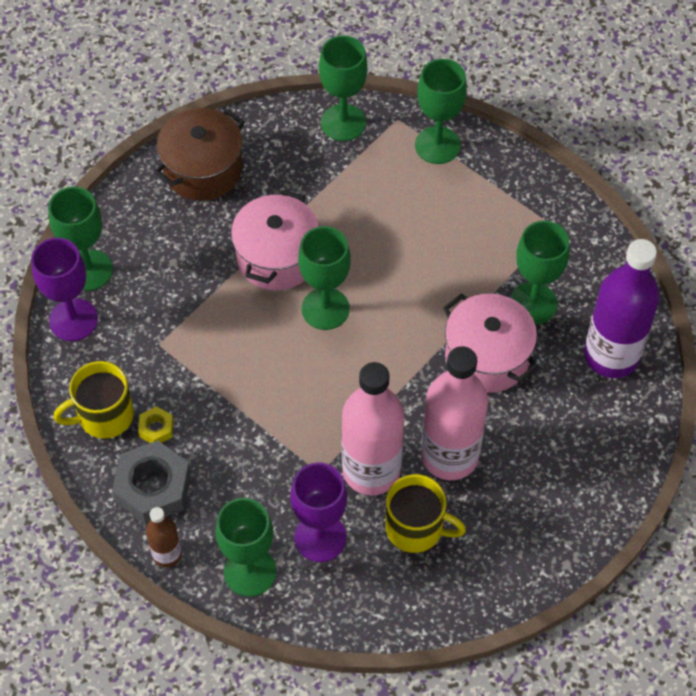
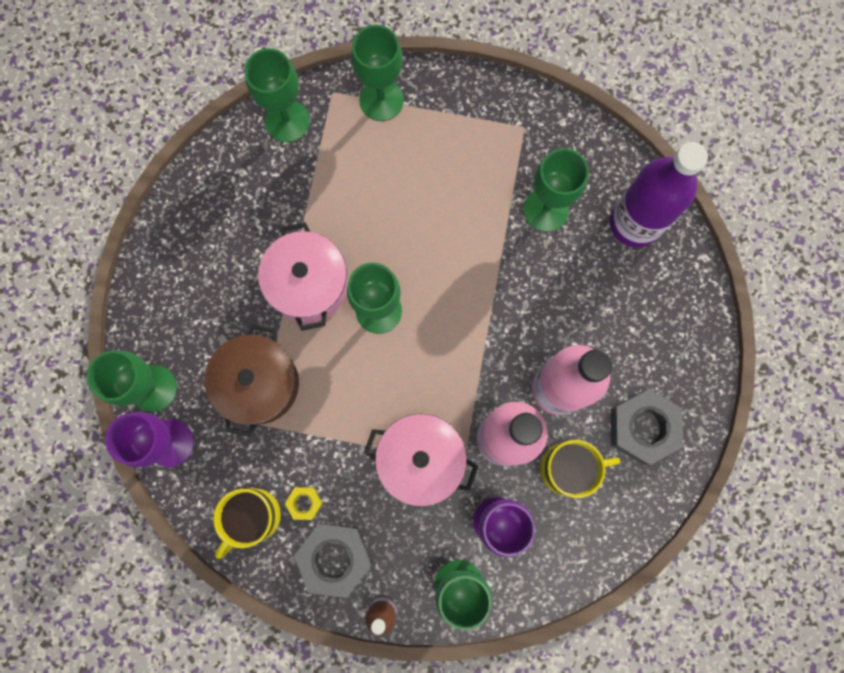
camera: 30 degrees left, 20 degrees up
(203, 169) = (192, 234): brown pot -> brown pot (259, 384)
(487, 357) = (537, 281): pink pot -> pink pot (420, 460)
(510, 531) = (642, 428): none -> grey nut

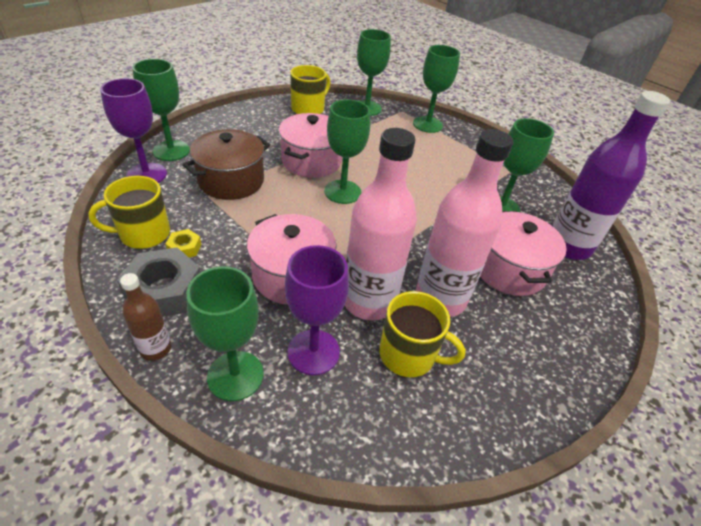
camera: 30 degrees right, 35 degrees down
(222, 181) = (308, 109): none -> yellow mug
(596, 302) = (509, 269): none -> pink pot
(642, 428) = (501, 369): grey nut -> none

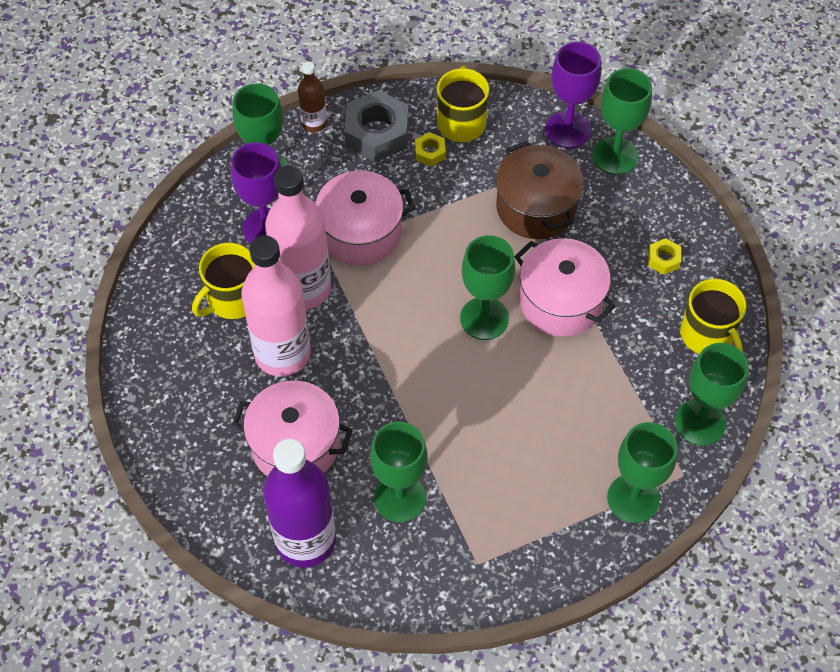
camera: 115 degrees right, 15 degrees up
(259, 126) = (663, 259): none -> yellow nut

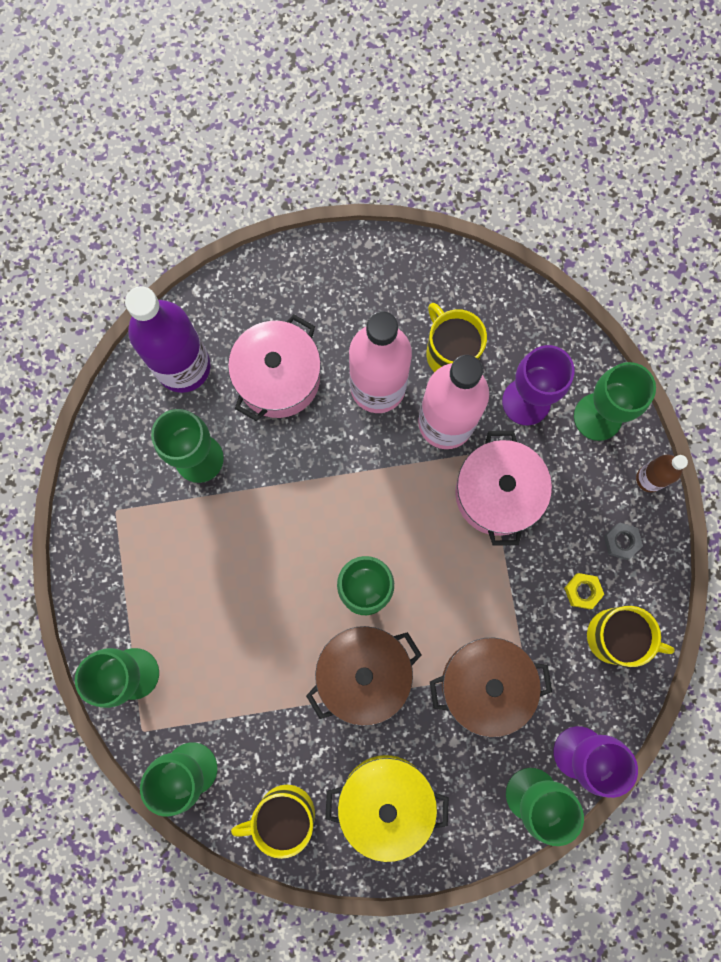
camera: 105 degrees right, 20 degrees up
(377, 133) = (621, 541): grey nut -> grey nut, size x0.48
(560, 301) = (364, 673): pink pot -> brown pot
(663, 259) = (386, 800): yellow nut -> yellow pot

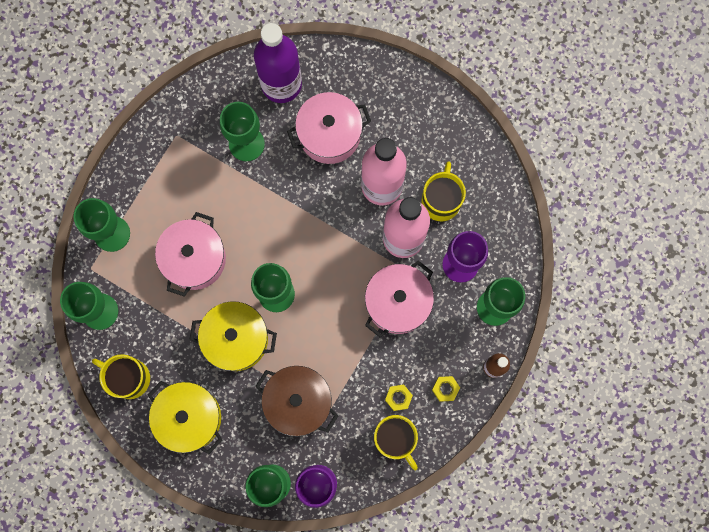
camera: 40 degrees right, 0 degrees up
(246, 626) = (194, 259): none -> pink pot
(364, 673) = (236, 339): brown pot -> yellow pot
(621, 541) = (445, 389): grey nut -> yellow nut

